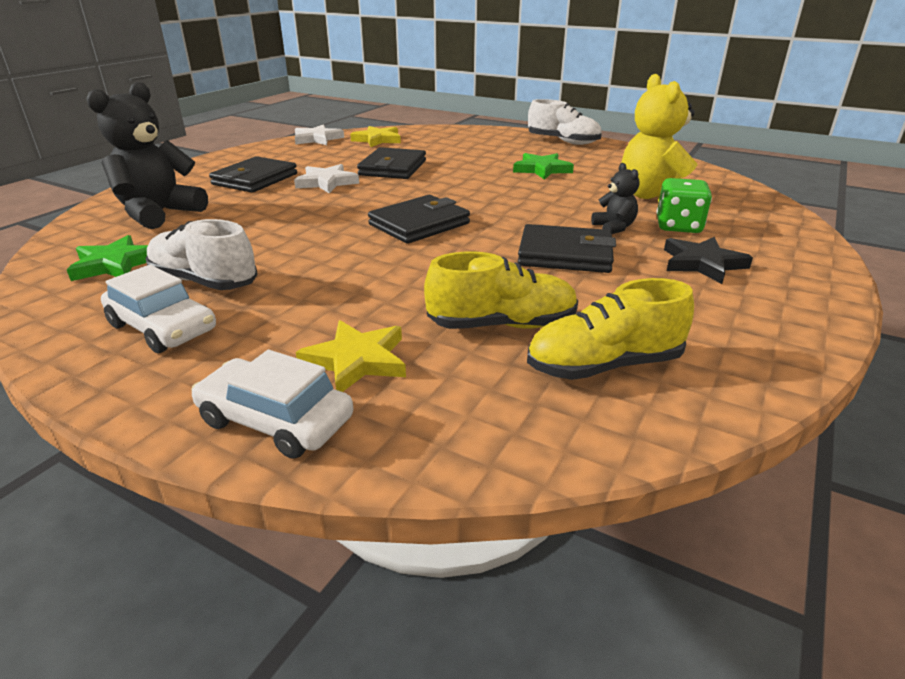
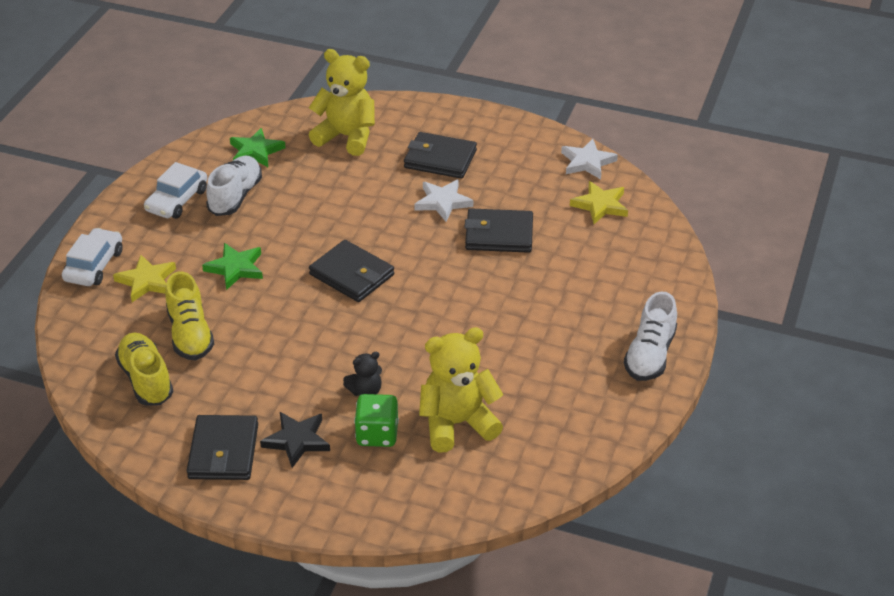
camera: 80 degrees right, 10 degrees up
(159, 214) = (346, 137): black teddy bear -> yellow teddy bear
(542, 169) = (526, 340): green star -> green star (235, 268)
(565, 254) = (303, 361): black wallet -> black wallet (223, 451)

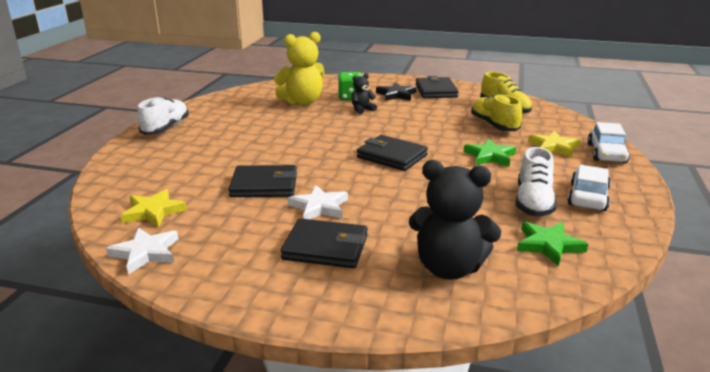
camera: 175 degrees right, 15 degrees down
(346, 137) = (449, 268): yellow teddy bear -> black teddy bear

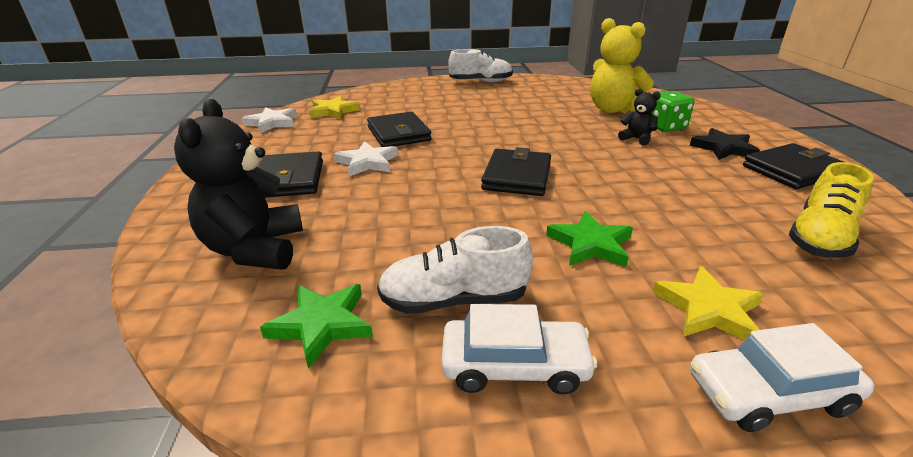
camera: 70 degrees right, 5 degrees up
(494, 125) = (723, 235): yellow shoe -> none

